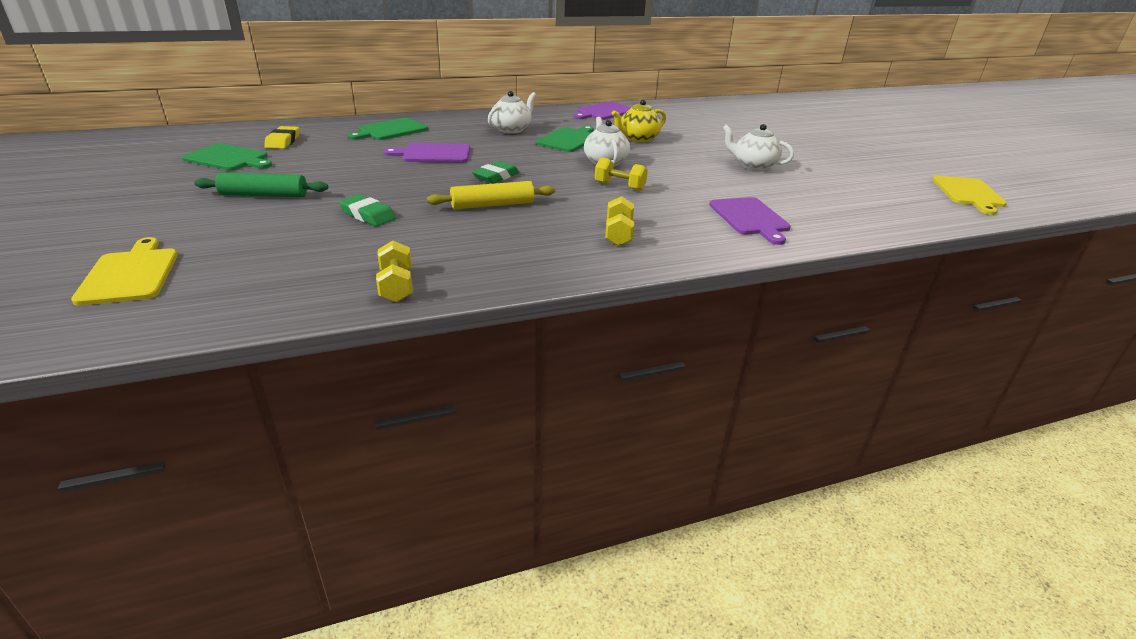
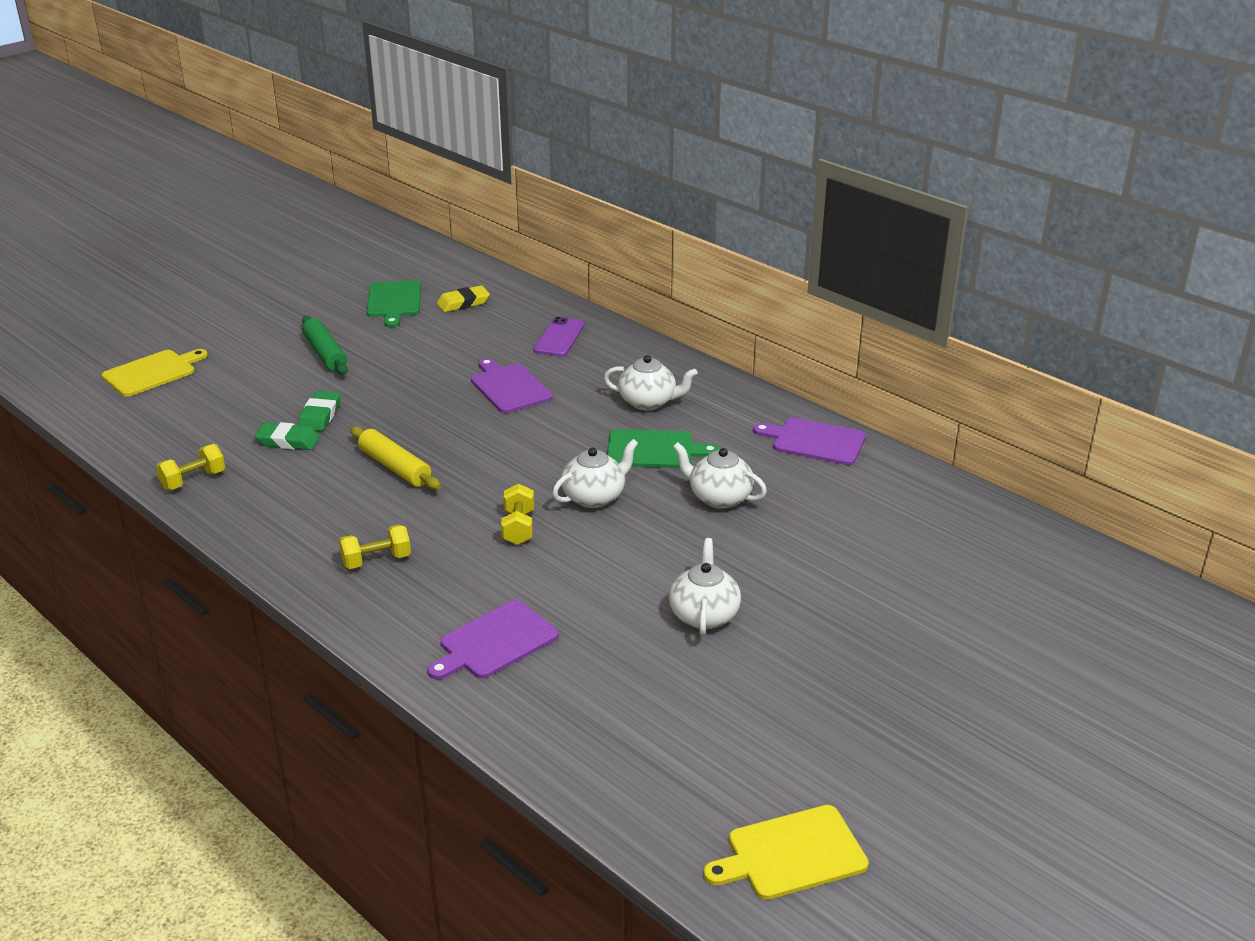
camera: 65 degrees right, 0 degrees up
(391, 130) = (559, 337): green cutting board -> purple phone
(496, 177) = (475, 444): green eraser -> green eraser (288, 441)
(638, 138) = (719, 497): yellow teapot -> white teapot

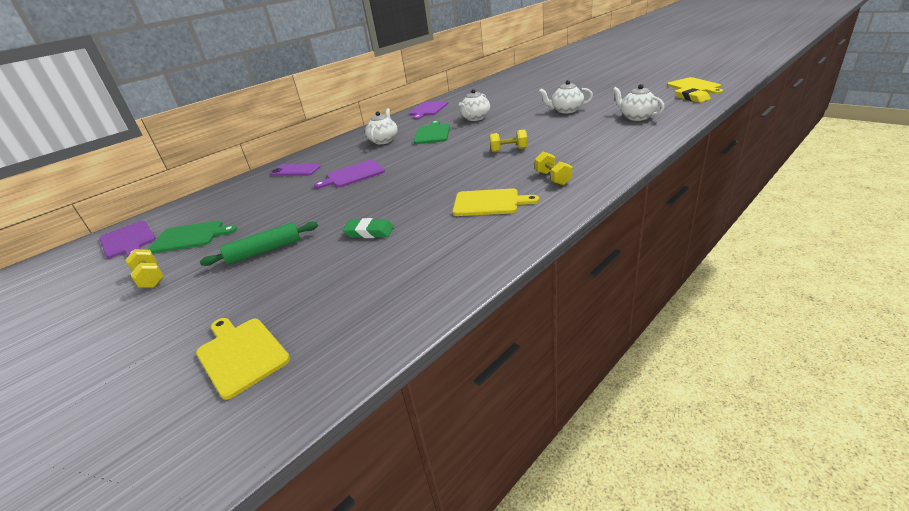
camera: 85 degrees left, 0 degrees up
(193, 480) = (464, 269): yellow dumbbell -> yellow dumbbell (151, 278)
(288, 441) = (406, 237): green eraser -> none
(336, 501) = (489, 203): none -> yellow cutting board
(395, 467) = (447, 191): yellow rolling pin -> none
(463, 303) = (219, 208): yellow eraser -> yellow eraser (691, 98)
(495, 642) = (610, 140): purple cutting board -> purple cutting board (128, 240)
(594, 497) = (477, 139): white teapot -> white teapot (636, 117)

